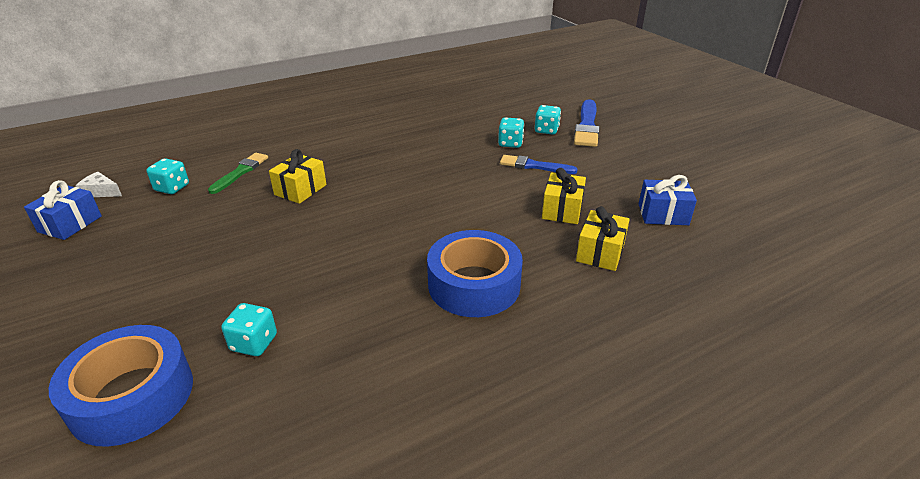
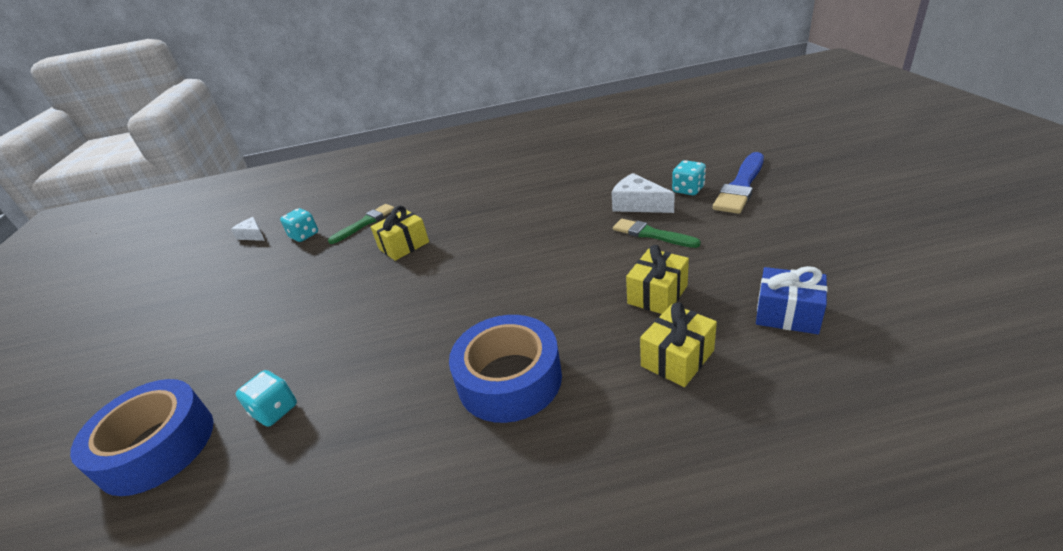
camera: 25 degrees right, 0 degrees up
(70, 224) = (215, 264): blue gift -> none
(510, 143) = (638, 204): turquoise dice -> white cheese
(534, 166) = (651, 234): blue brush -> green brush

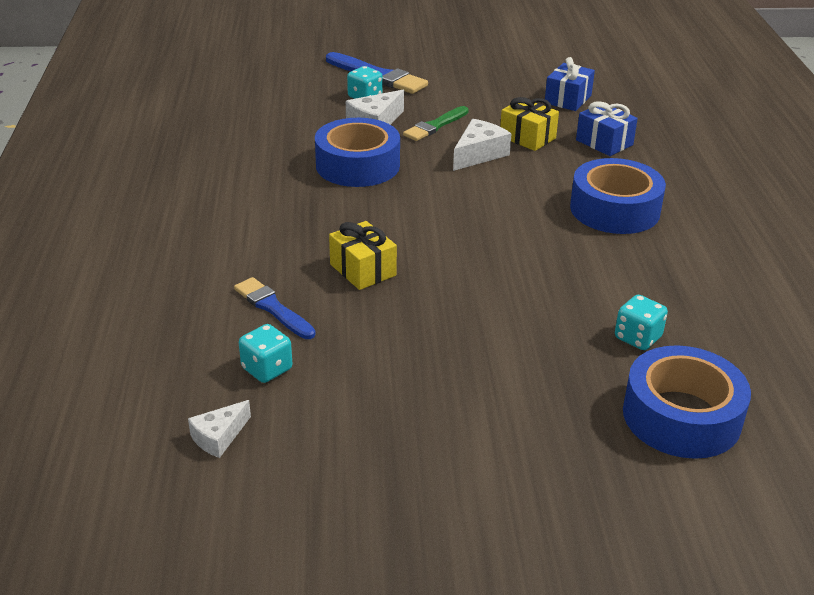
camera: 90 degrees left, 0 degrees up
(365, 223) = (273, 308): green brush -> blue brush
(558, 212) = (357, 165): none -> blue tape
(603, 268) = (479, 154): none -> white cheese
(677, 358) = (604, 142): yellow gift -> blue gift

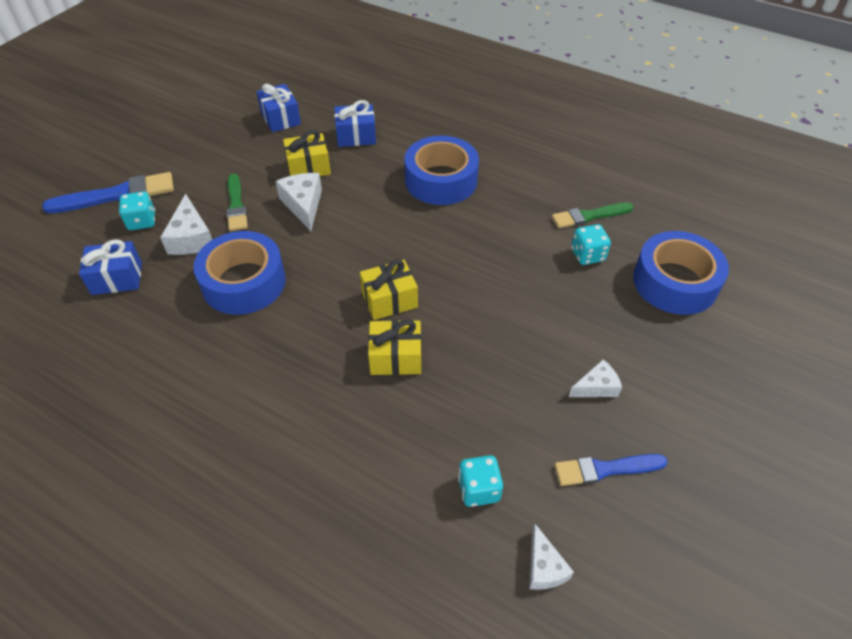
camera: 55 degrees left, 15 degrees up
(273, 308) = (399, 444): blue brush -> blue brush (605, 469)
(298, 114) = (117, 278): none -> blue gift
(424, 241) = (389, 300): none -> yellow gift
(459, 403) = (596, 387): none -> white cheese
(700, 319) = (589, 216): none -> green brush

